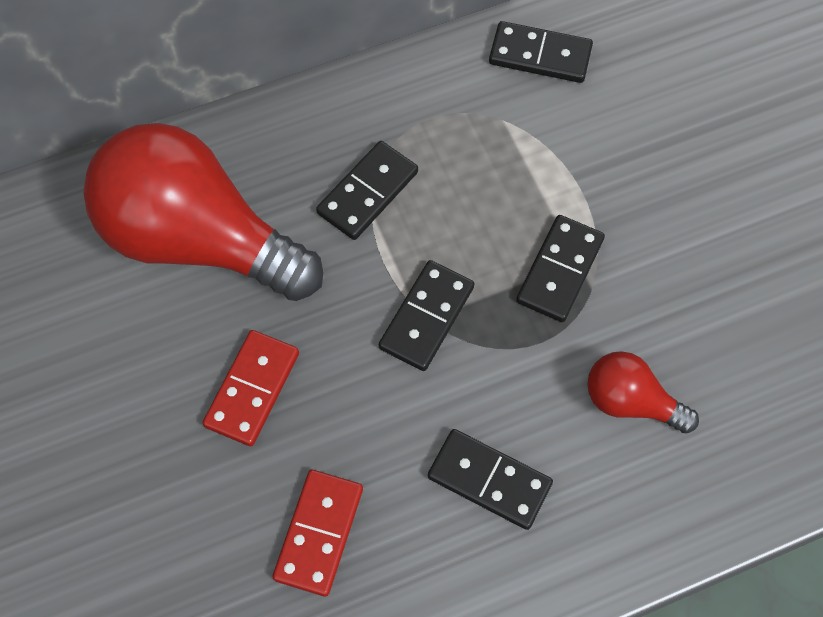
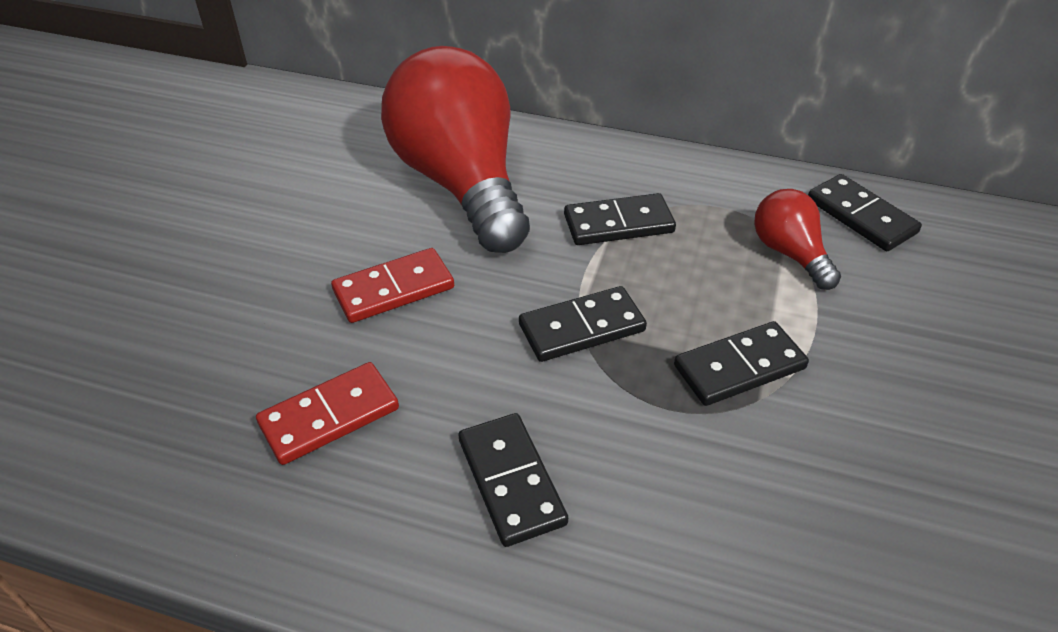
camera: 40 degrees right, 20 degrees down
(630, 402) = (715, 514): red light bulb -> red light bulb (789, 253)

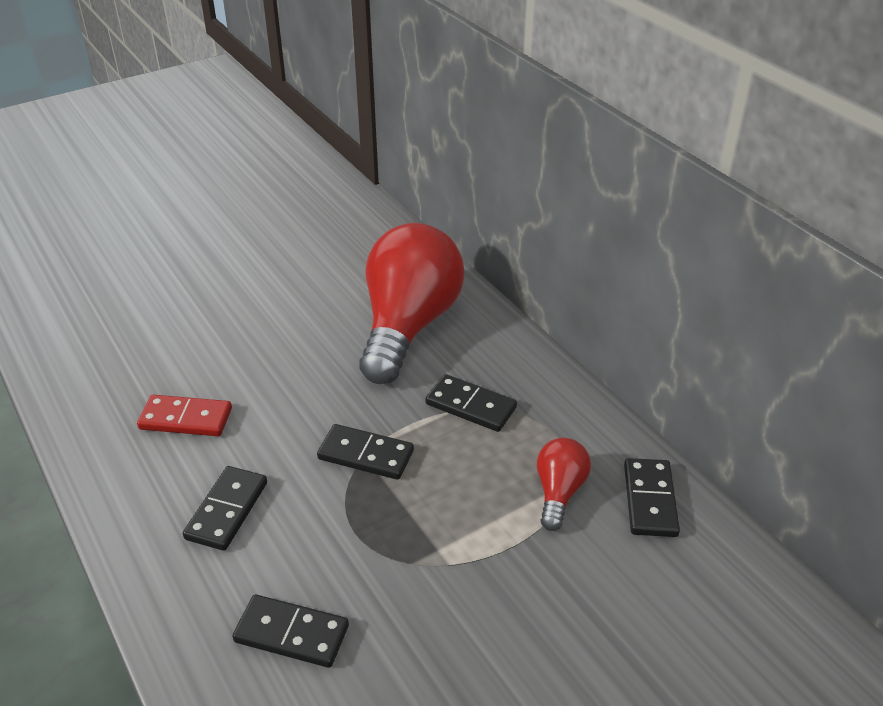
camera: 40 degrees right, 5 degrees down
(394, 289) = (294, 369): red domino -> none
(739, 367) = (426, 537): black domino -> black domino (292, 633)

